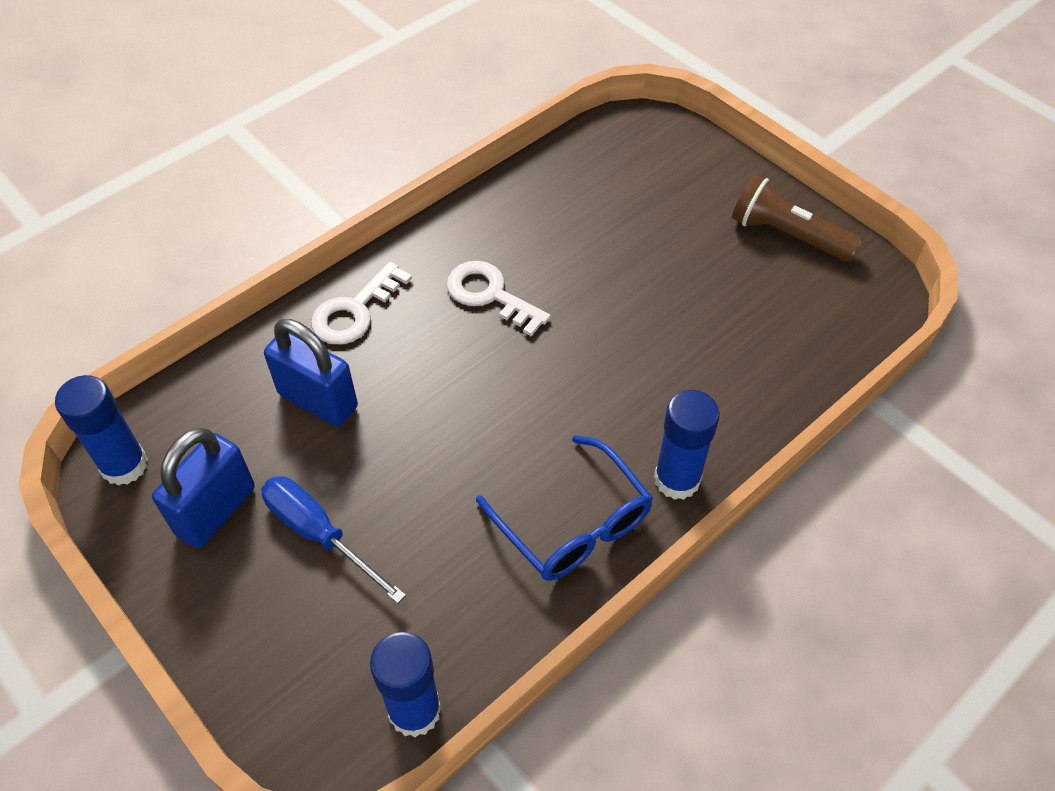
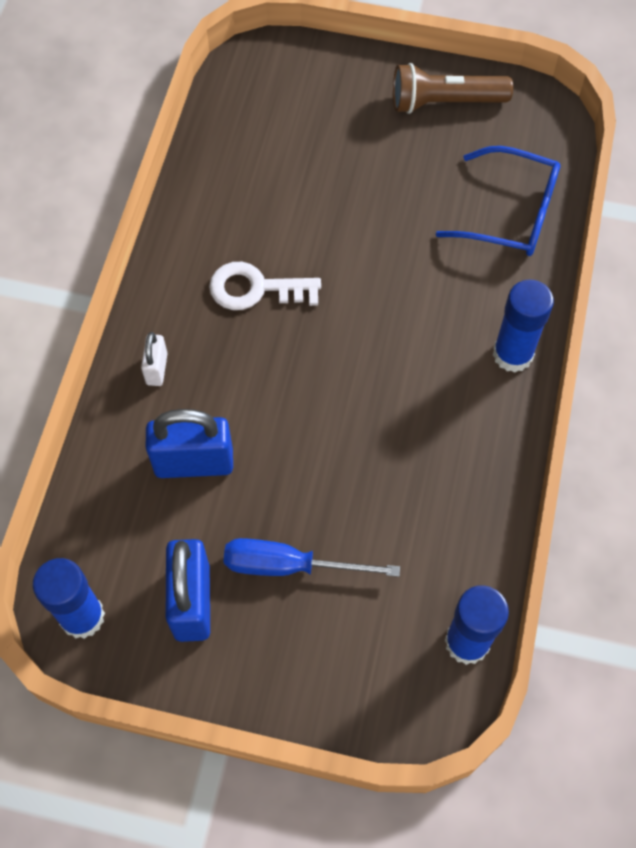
camera: 35 degrees left, 10 degrees up
(355, 311) = (157, 369): white key -> white padlock
(573, 523) = (467, 435): blue glasses -> blue glasses (510, 213)

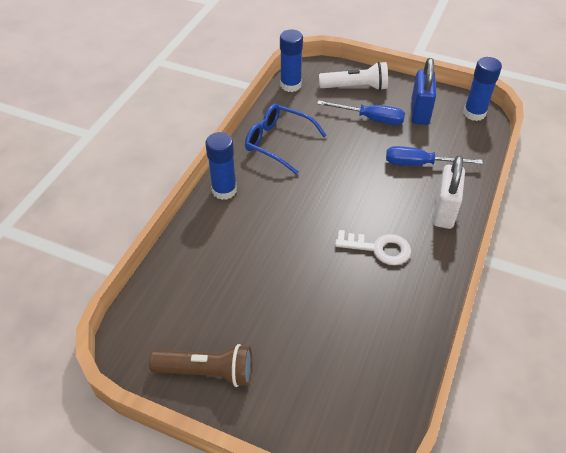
camera: 170 degrees left, 15 degrees down
(157, 369) = (444, 211): white padlock -> white padlock, size x1.89
(194, 463) = (420, 164): blue padlock -> blue screwdriver
(329, 659) = (355, 87): none -> white flashlight
(510, 213) = (191, 273): blue glasses -> blue glasses (278, 143)

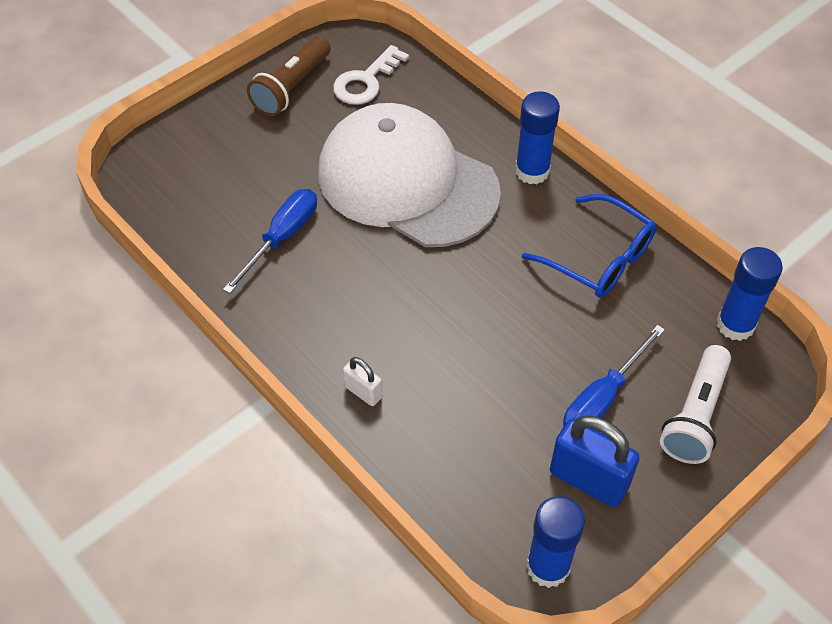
camera: 115 degrees right, 5 degrees up
(270, 251) = (407, 182): none -> white cap
(278, 143) = (599, 258): blue glasses -> blue glasses turned 75 degrees clockwise
(378, 248) = (348, 287): white key -> white key (366, 81)
(420, 164) = (468, 412): blue screwdriver -> blue screwdriver (282, 238)
(444, 211) = (363, 392): white padlock -> white padlock, size x0.53

